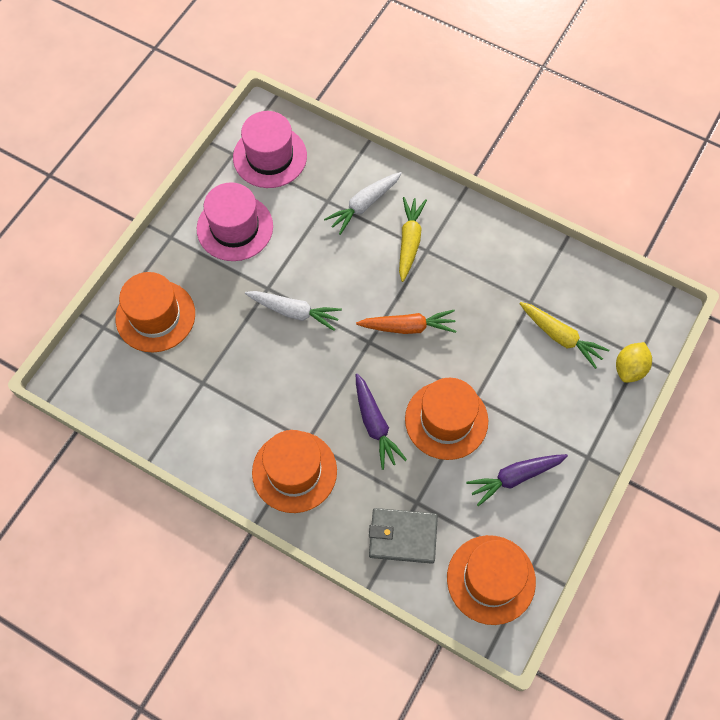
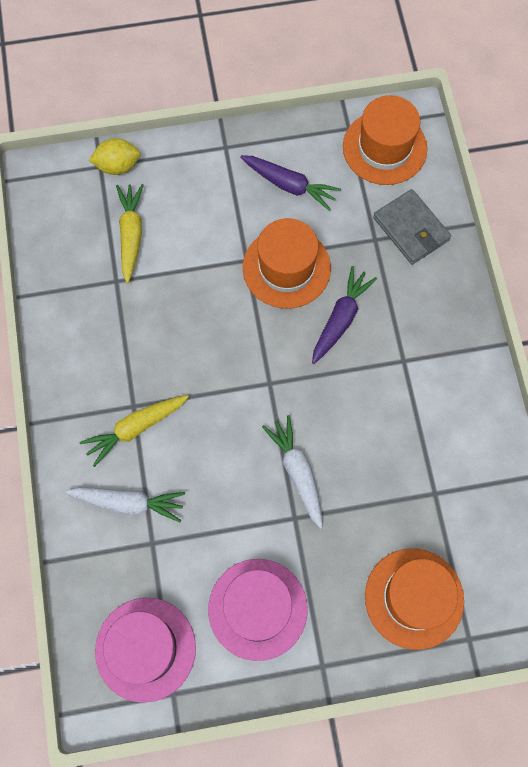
camera: 130 degrees left, 5 degrees up
(294, 471) = (437, 349): orange hat -> none
(407, 327) = (227, 362): orange carrot -> none

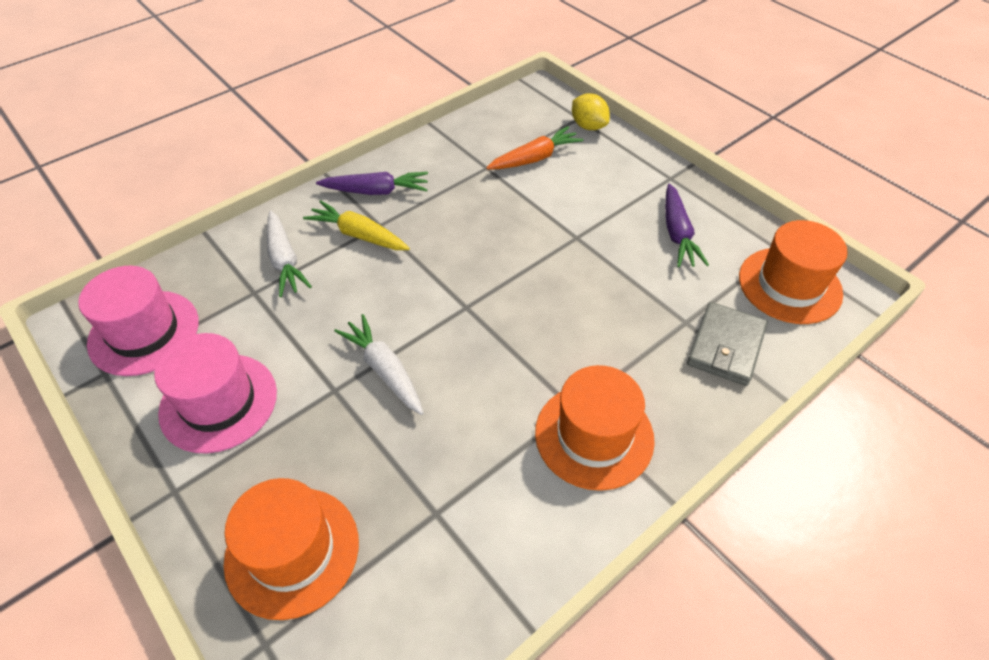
camera: 60 degrees right, 20 degrees down
(131, 235) = (534, 158): yellow carrot -> orange carrot
(286, 268) = (593, 267): orange hat -> orange hat (594, 435)
(297, 472) = (385, 370): white carrot -> white carrot turned 75 degrees counterclockwise
(340, 319) = (575, 332): purple carrot -> purple carrot (375, 191)

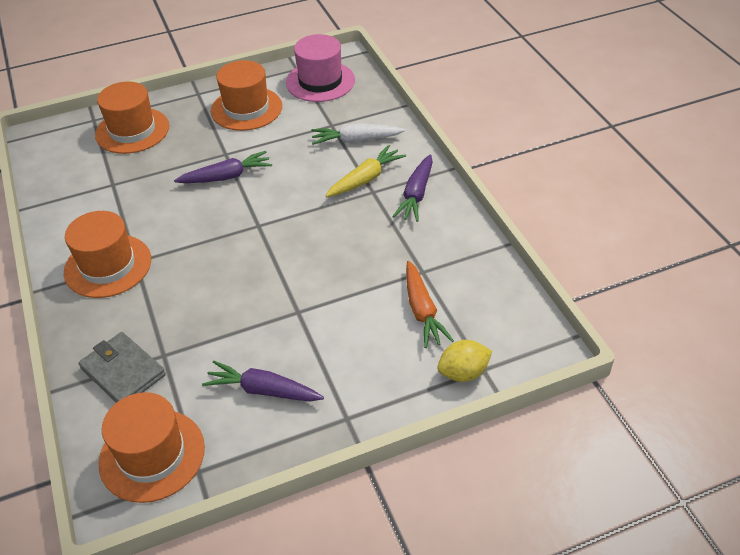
camera: 110 degrees right, 5 degrees down
(218, 402) = (246, 109): pink hat -> orange hat
(385, 370) = (226, 177): white carrot -> purple carrot

